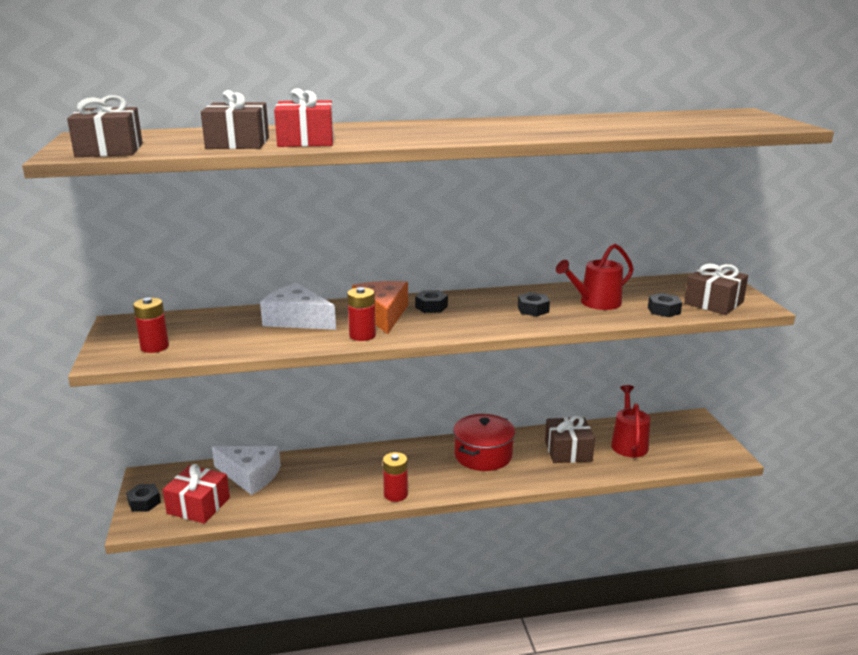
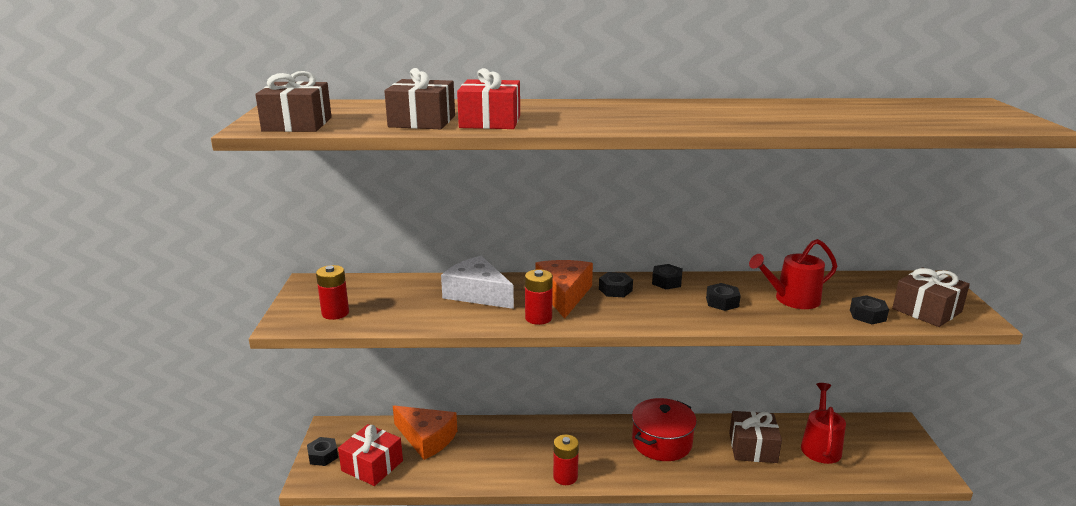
camera: 10 degrees right, 0 degrees up
(250, 476) = (426, 438): white cheese -> orange cheese
(478, 297) = (666, 282): none -> black nut

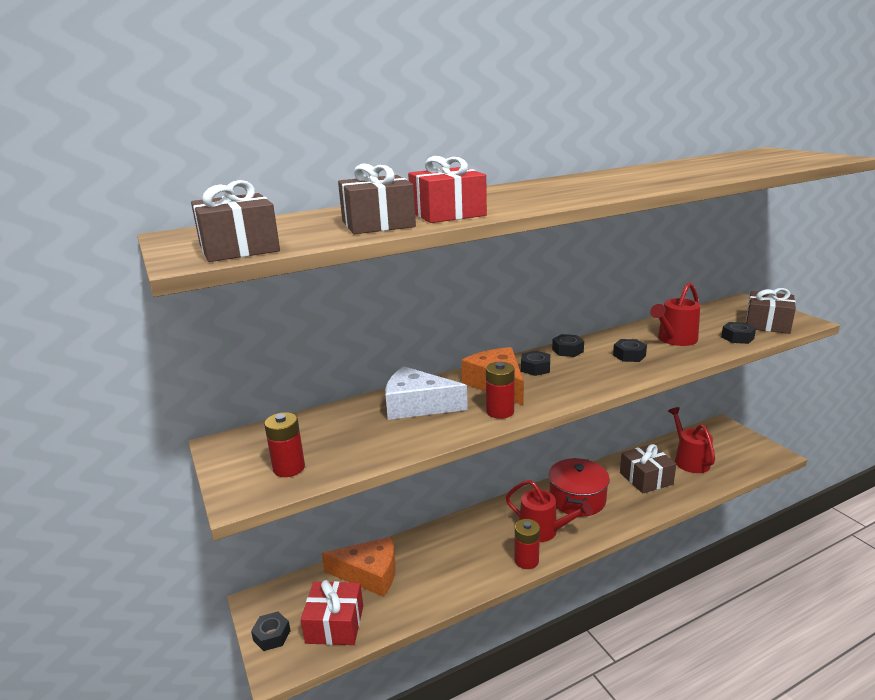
camera: 25 degrees left, 0 degrees up
(603, 458) = (543, 531): none -> red watering can

